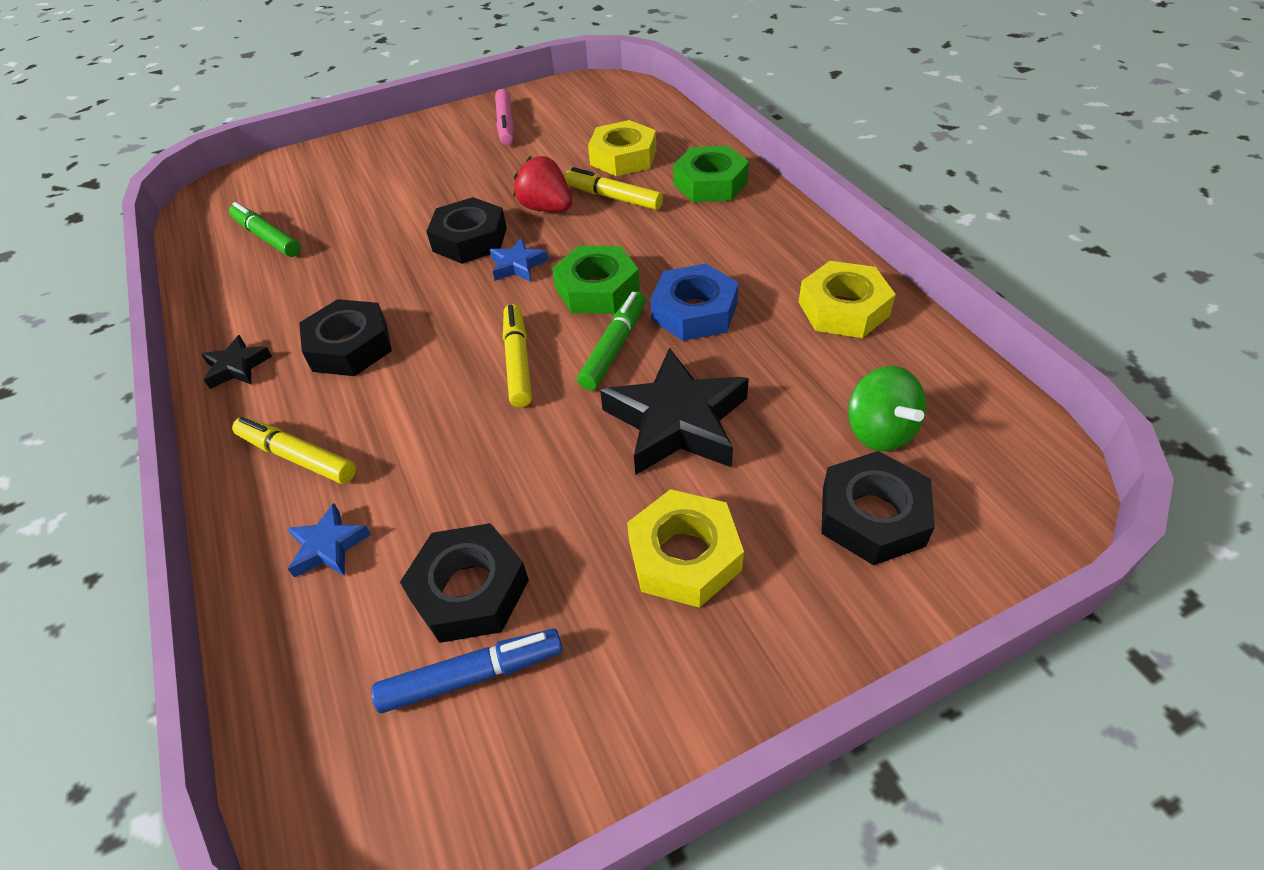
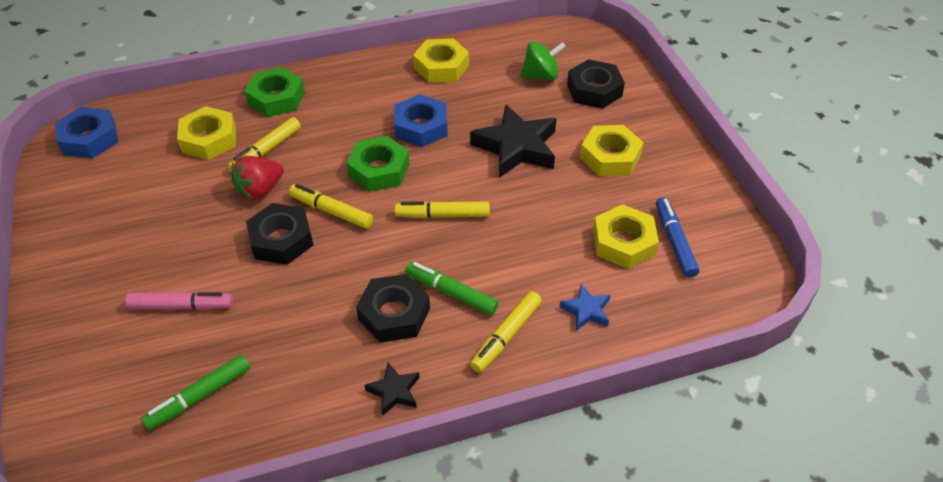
camera: 85 degrees left, 0 degrees up
(469, 590) = (623, 242): black nut -> yellow nut
(505, 124) = (96, 211): pink marker -> pink marker (182, 306)
(517, 265) = (331, 211): blue star -> yellow marker
(606, 94) = (89, 139): none -> blue nut
(614, 347) = (443, 167): green marker -> green marker (451, 292)

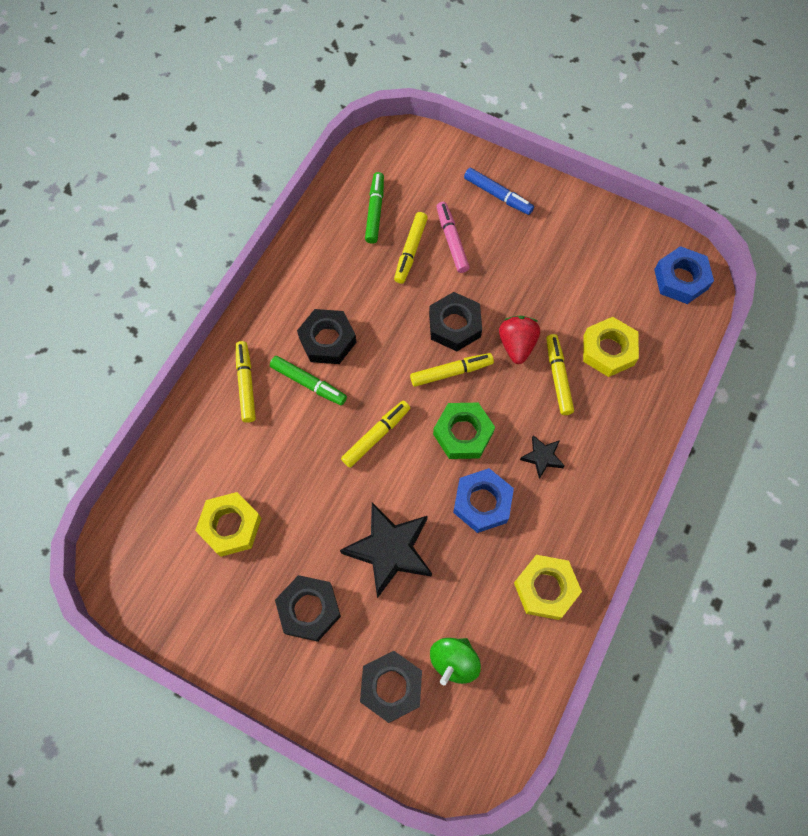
camera: 135 degrees right, 20 degrees up
(182, 306) = (452, 240): pink marker -> pink marker turned 120 degrees clockwise
(226, 328) = (410, 251): none -> yellow marker
(276, 98) = (620, 428): green nut -> none
(394, 391) = (277, 298): black star -> black star (542, 457)
(451, 292) = (308, 383): green marker -> green marker turned 45 degrees clockwise
(586, 310) = (211, 445): blue star -> none
(610, 157) = (309, 609): yellow nut -> black nut
(674, 241) = (194, 560): blue marker -> blue marker (498, 195)

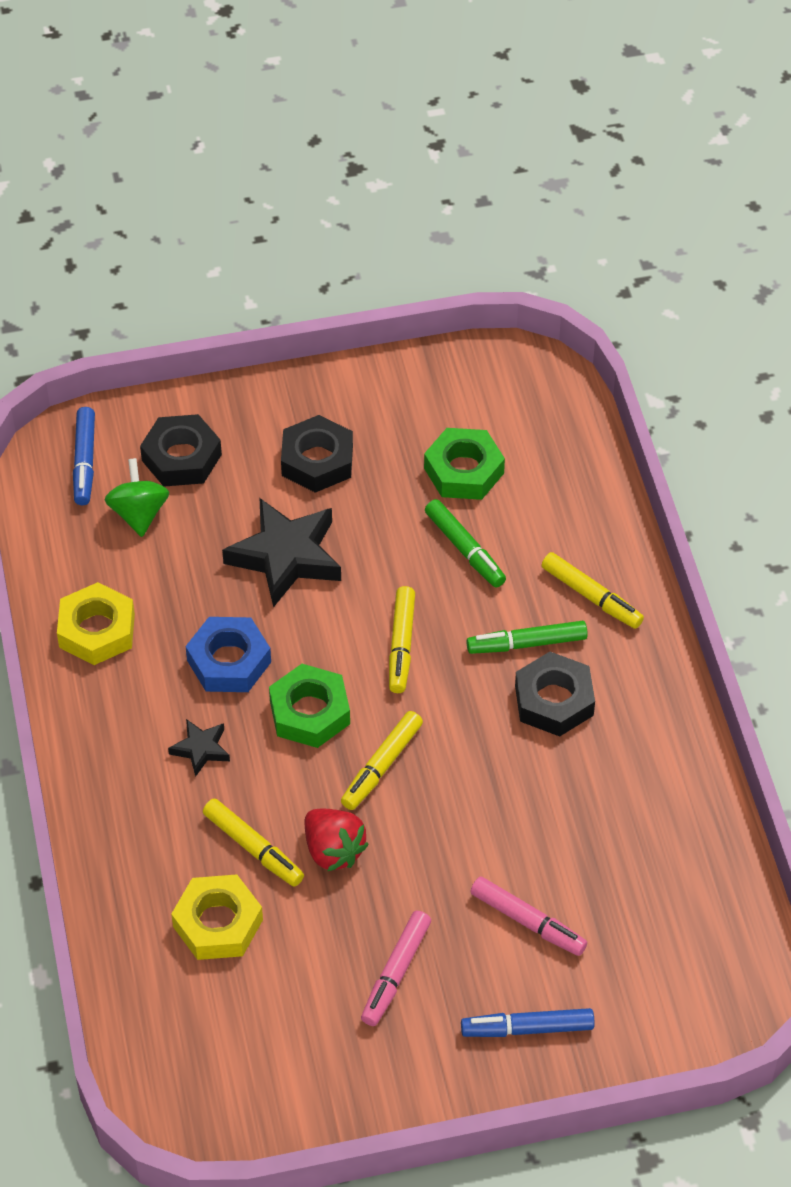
camera: 140 degrees right, 15 degrees down
(230, 526) = (463, 471): yellow nut -> green nut
(375, 211) = (658, 889): green marker -> green marker (465, 549)
(410, 251) = (565, 870): yellow marker -> none
(454, 325) = (426, 820): black nut -> none
(458, 739) = (84, 462): none -> blue marker
(538, 262) = (395, 973): none -> pink marker
(681, 279) = (193, 1087): blue nut -> none

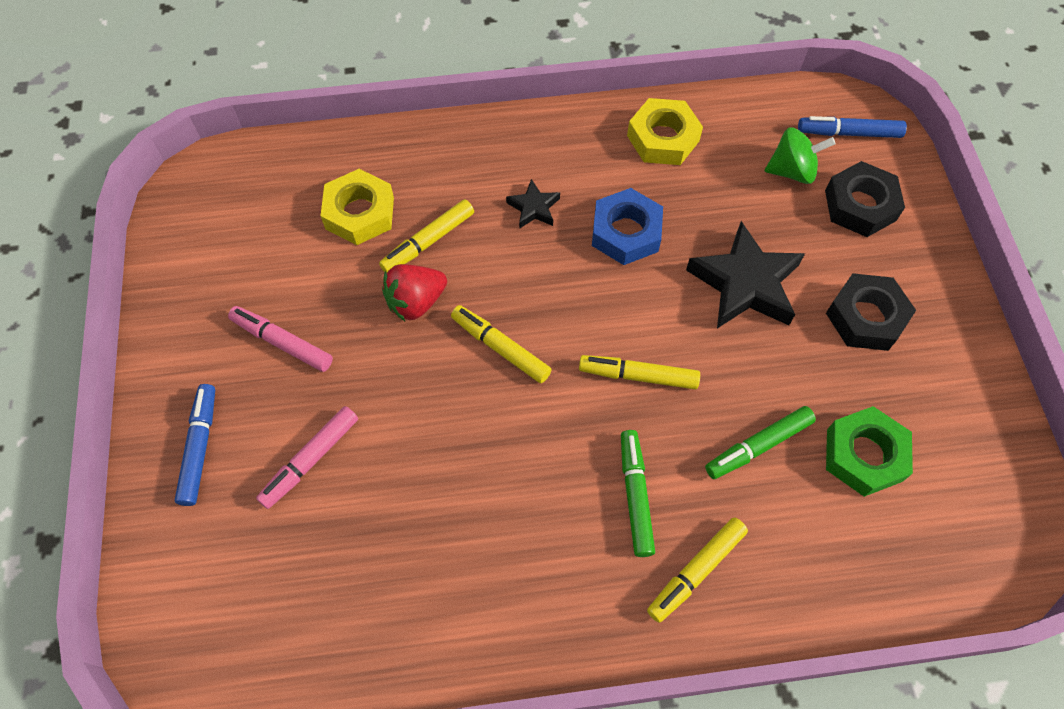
camera: 95 degrees right, 10 degrees up
(310, 712) = (565, 293): green nut -> none
(554, 700) = (562, 515): black nut -> none

